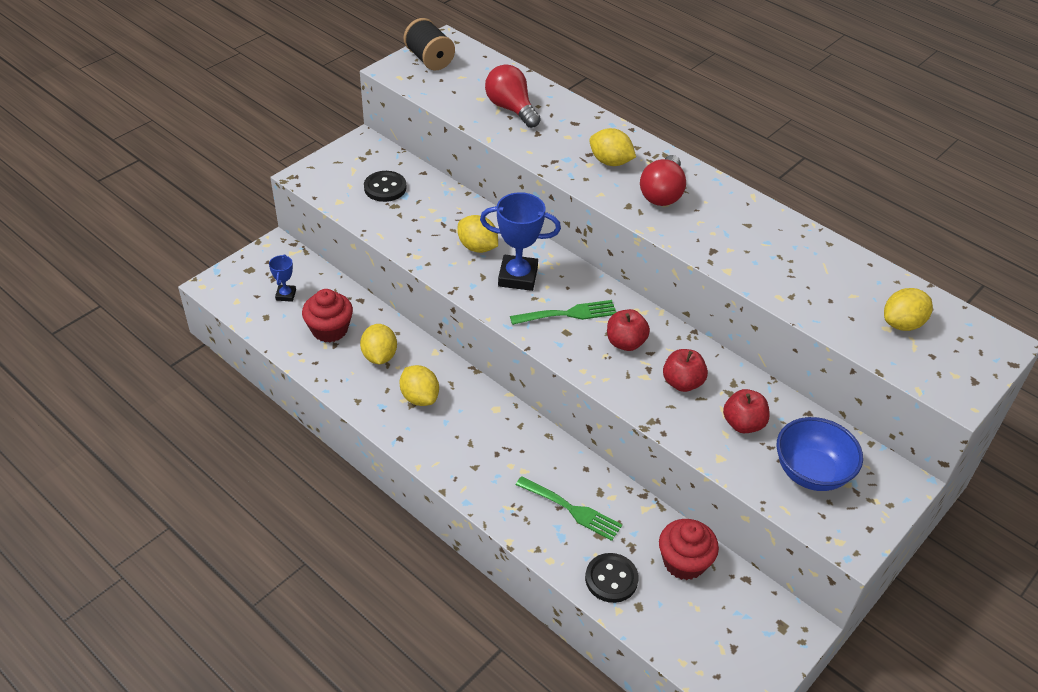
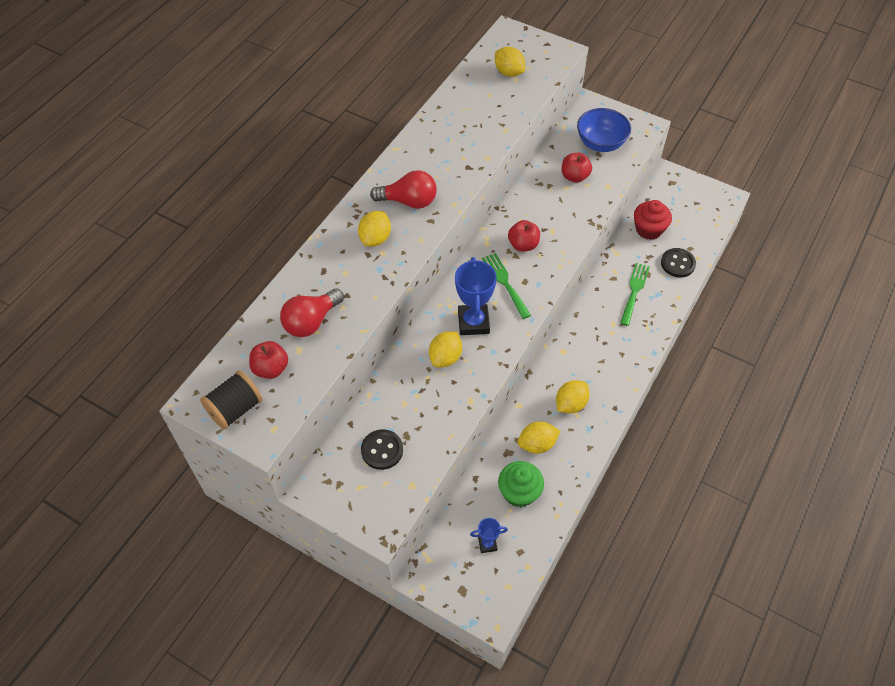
camera: 100 degrees left, 10 degrees up
(329, 329) = (519, 492): red cupcake -> green cupcake
(682, 383) = (550, 210): red apple -> red apple (271, 369)

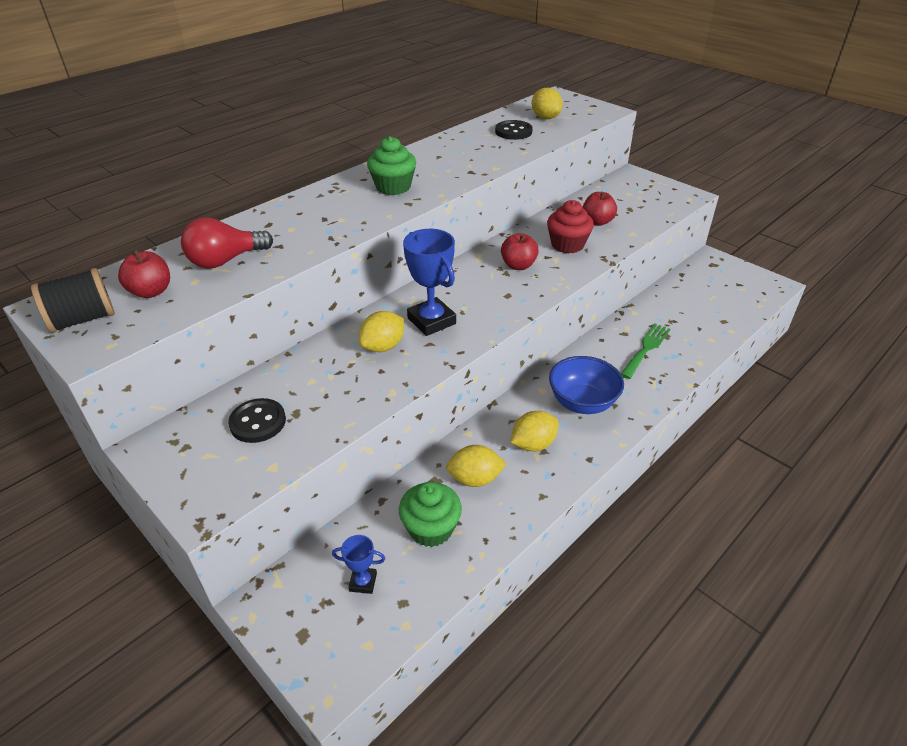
camera: 15 degrees right, 15 degrees down
(375, 238) = (340, 208): yellow lemon -> none
(409, 201) = (393, 187): red light bulb -> green cupcake
(473, 322) = (431, 321): blue trophy -> blue trophy turned 45 degrees counterclockwise
(505, 283) = (484, 293): green fork -> none
(600, 143) = (634, 202): blue bowl -> blue bowl (582, 403)
(649, 229) = (677, 298): red cupcake -> red cupcake (567, 245)
(677, 264) = (705, 332): black button -> black button (513, 132)

